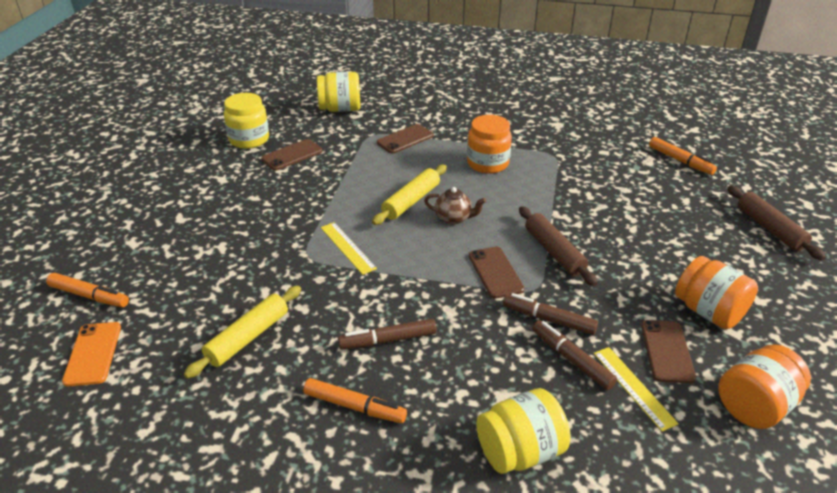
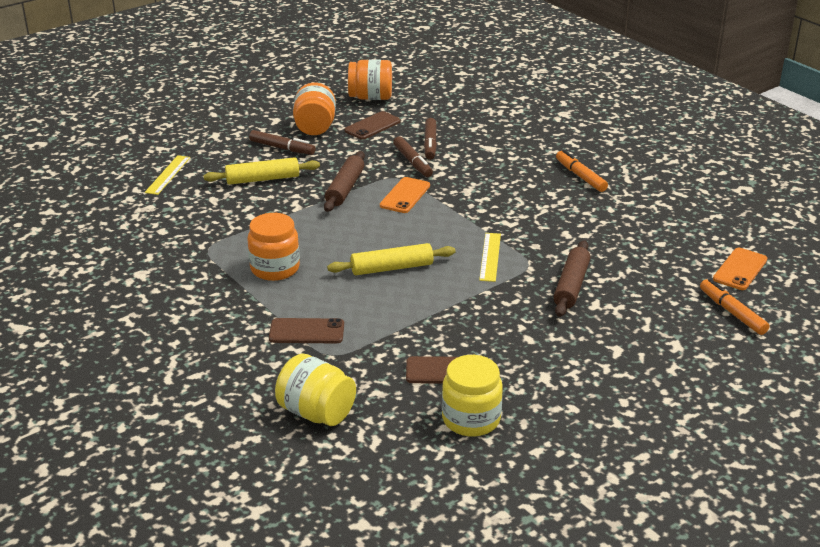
camera: 140 degrees left, 5 degrees down
(248, 337) = (620, 233): yellow rolling pin -> yellow rolling pin (262, 179)
(388, 340) = (526, 194): brown marker -> brown marker (282, 148)
(453, 218) = (378, 239): brown teapot -> none
(495, 272) = (405, 195): brown phone -> orange phone
(520, 451) = (512, 130): yellow jar -> none
(634, 387) = (416, 124): yellow ruler -> yellow ruler (167, 175)
(680, 161) = (125, 196): orange marker -> none
(770, 229) = (182, 138): brown rolling pin -> brown rolling pin (571, 286)

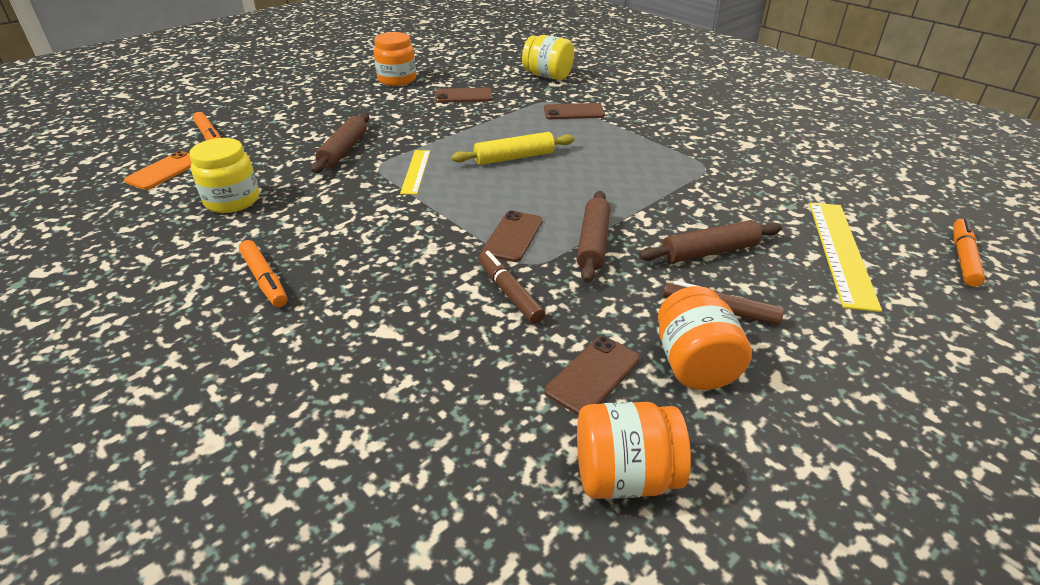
camera: 175 degrees right, 5 degrees up
(87, 167) = (963, 258): none -> orange marker
(167, 175) = (841, 252): yellow ruler -> yellow ruler, size x1.69
(262, 179) = (709, 252): yellow rolling pin -> brown rolling pin
(275, 268) = (626, 152): orange jar -> orange jar (397, 79)
(405, 195) = (513, 236): orange phone -> brown phone
(430, 144) = (485, 334): brown marker -> none
(471, 419) = (446, 77): yellow jar -> yellow jar (232, 201)

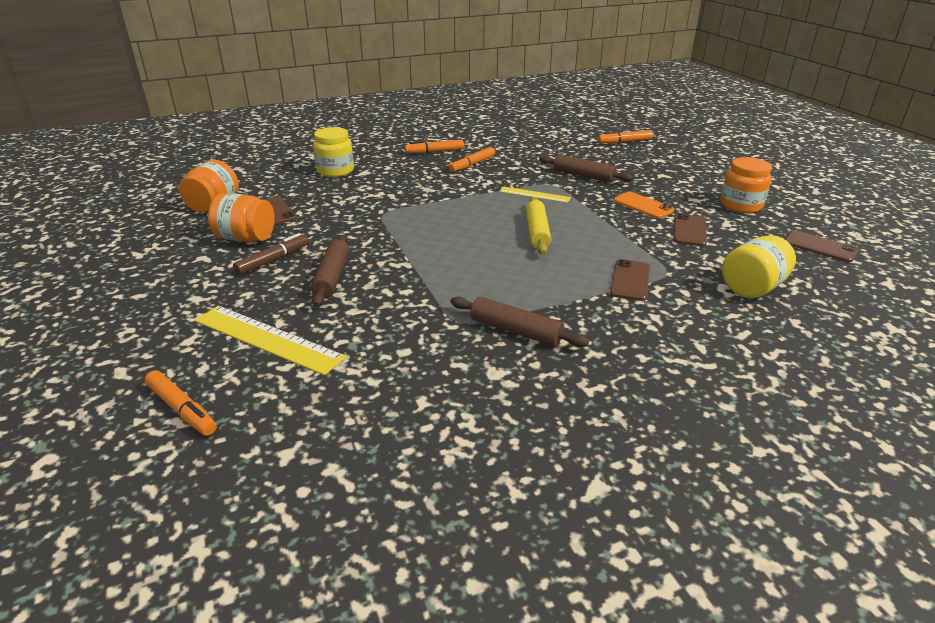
camera: 110 degrees right, 5 degrees down
(164, 171) = (577, 132): orange phone -> orange phone (643, 205)
(232, 201) = (526, 146): yellow jar -> yellow jar (335, 171)
(321, 232) = (472, 164): none -> orange marker
(509, 293) = (362, 203): brown marker -> none
(513, 236) = (419, 213): brown phone -> brown phone (820, 247)
(593, 243) = (386, 237): brown rolling pin -> brown rolling pin (516, 331)

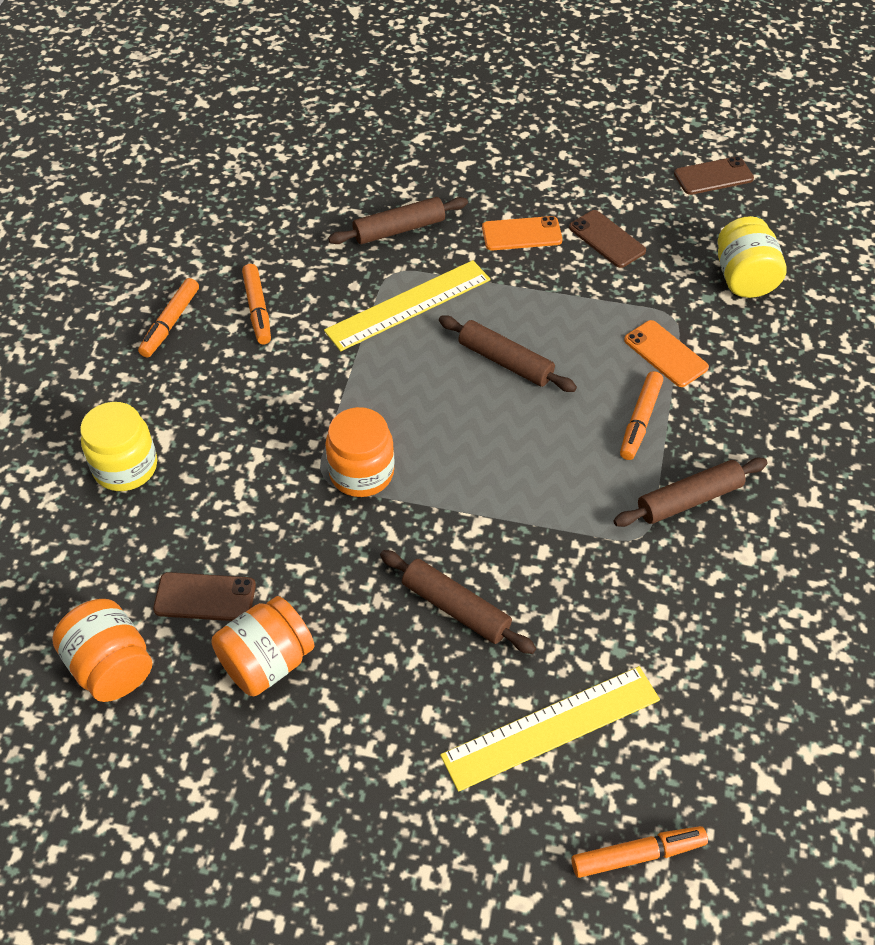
camera: 55 degrees left, 20 degrees up
(273, 260) = (359, 653): brown marker -> none
(534, 194) = (408, 305): yellow ruler -> yellow ruler, size x1.69
(537, 232) = (505, 361): yellow rolling pin -> brown rolling pin
(624, 141) = (338, 127): orange marker -> orange marker (640, 421)
(630, 280) = (665, 354): brown phone -> orange phone
(741, 205) = (590, 162): orange jar -> orange jar (361, 473)

